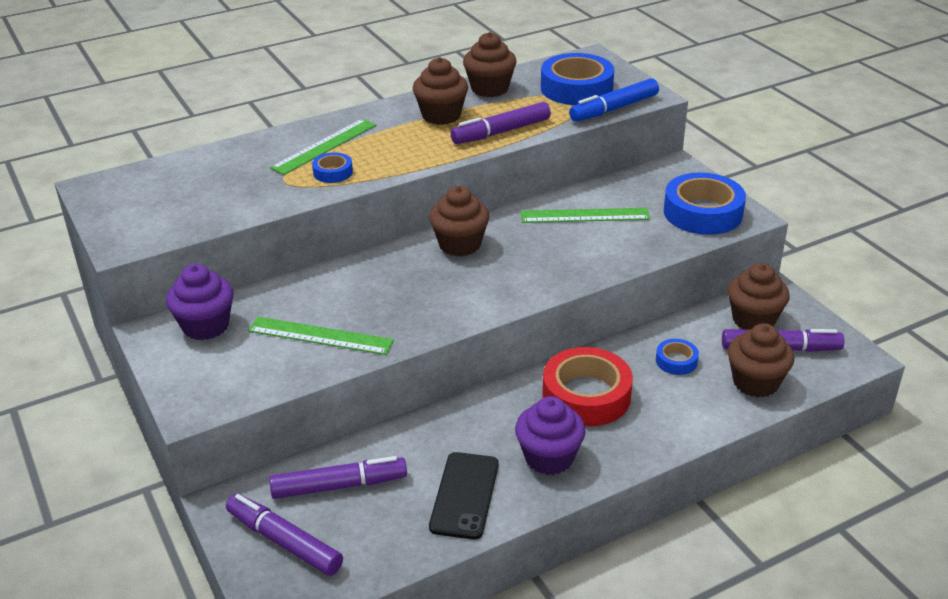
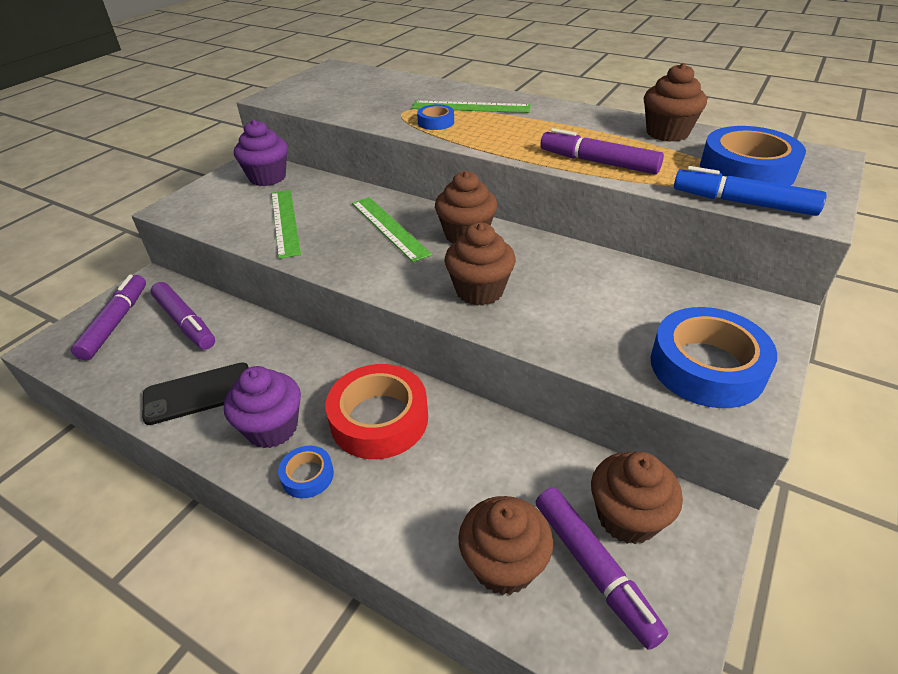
camera: 60 degrees right, 5 degrees up
(441, 115) = (585, 129): brown cupcake -> brown cupcake (479, 291)
(584, 215) = (593, 284): green ruler -> green ruler (389, 228)
(676, 361) = (486, 470): blue tape -> blue tape (307, 475)

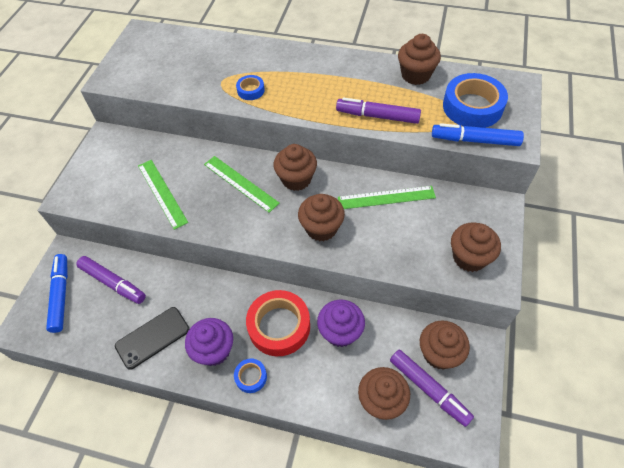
camera: 15 degrees left, 15 degrees up
(116, 322) = (61, 295): purple marker -> blue marker
(267, 177) = (126, 149): purple cupcake -> purple cupcake (340, 332)
(471, 107) = (270, 67): green ruler -> green ruler (386, 198)
(706, 367) = (469, 257): blue tape -> brown cupcake

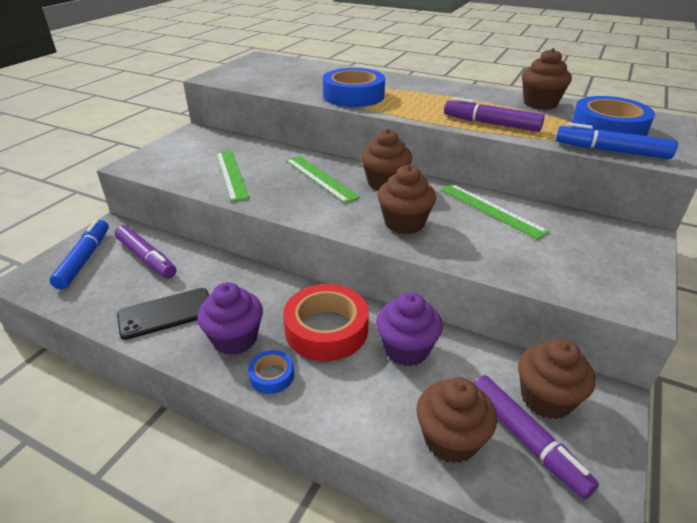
camera: 10 degrees right, 20 degrees down
(251, 90) = (353, 96): blue tape -> blue tape, size x2.06
(386, 198) = (491, 210): green ruler -> green ruler turned 45 degrees clockwise
(469, 257) = (598, 275): brown cupcake -> none

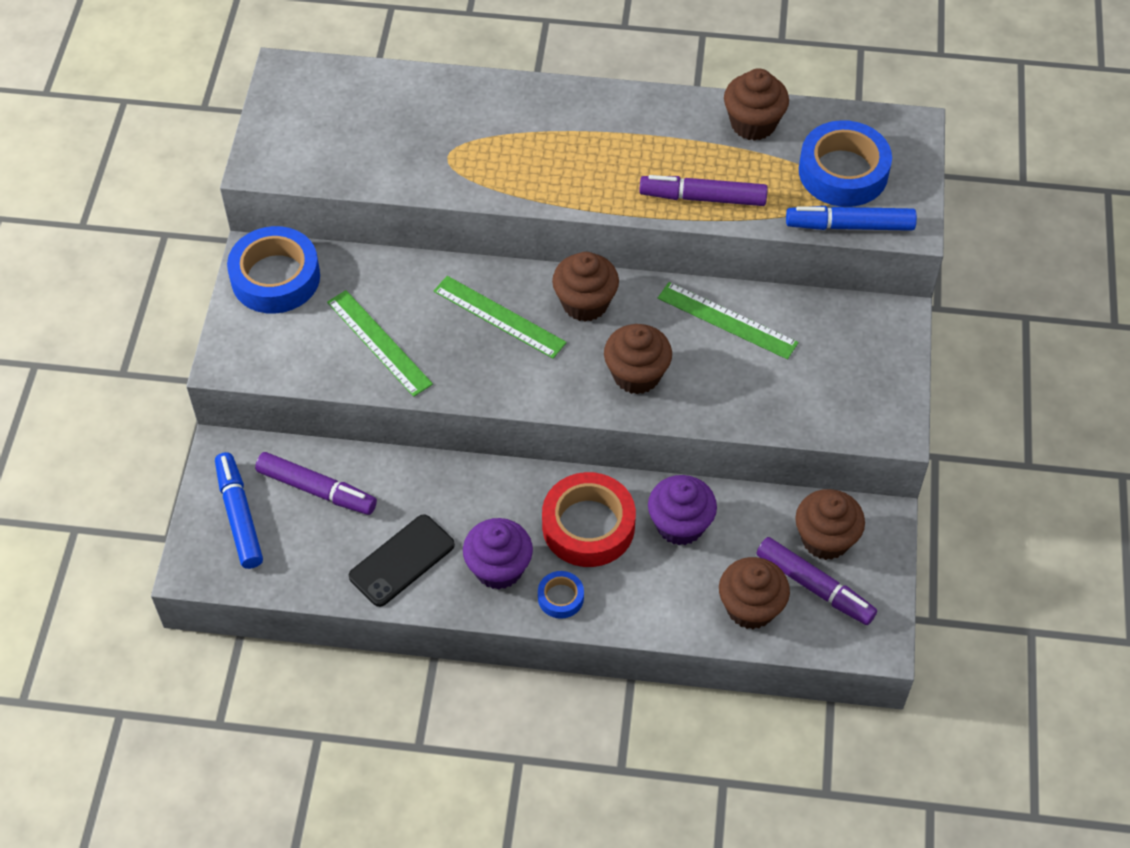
camera: 20 degrees left, 20 degrees up
(353, 96) = (499, 168): blue tape -> blue tape (275, 277)

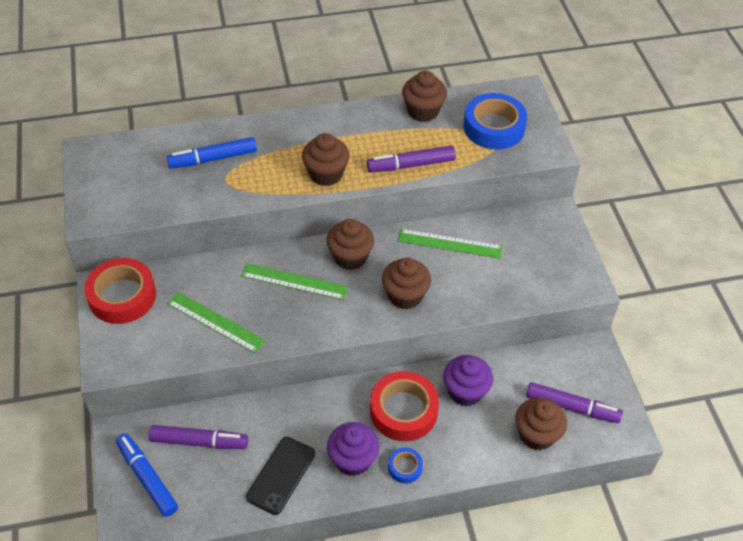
camera: 20 degrees left, 5 degrees down
(275, 277) = (122, 296): blue tape -> red tape
(825, 539) = (564, 373): brown cupcake -> brown cupcake (326, 174)
(849, 226) = (513, 159): blue marker -> blue marker (213, 159)

